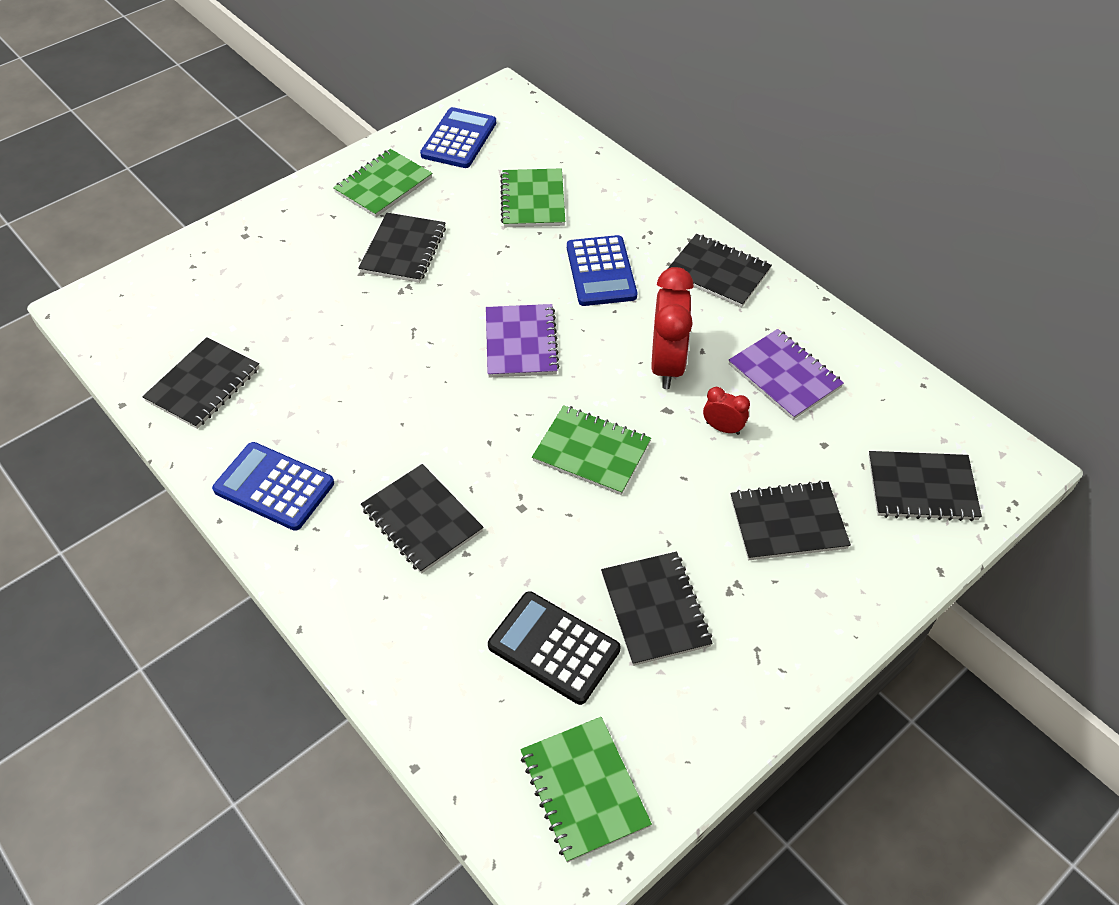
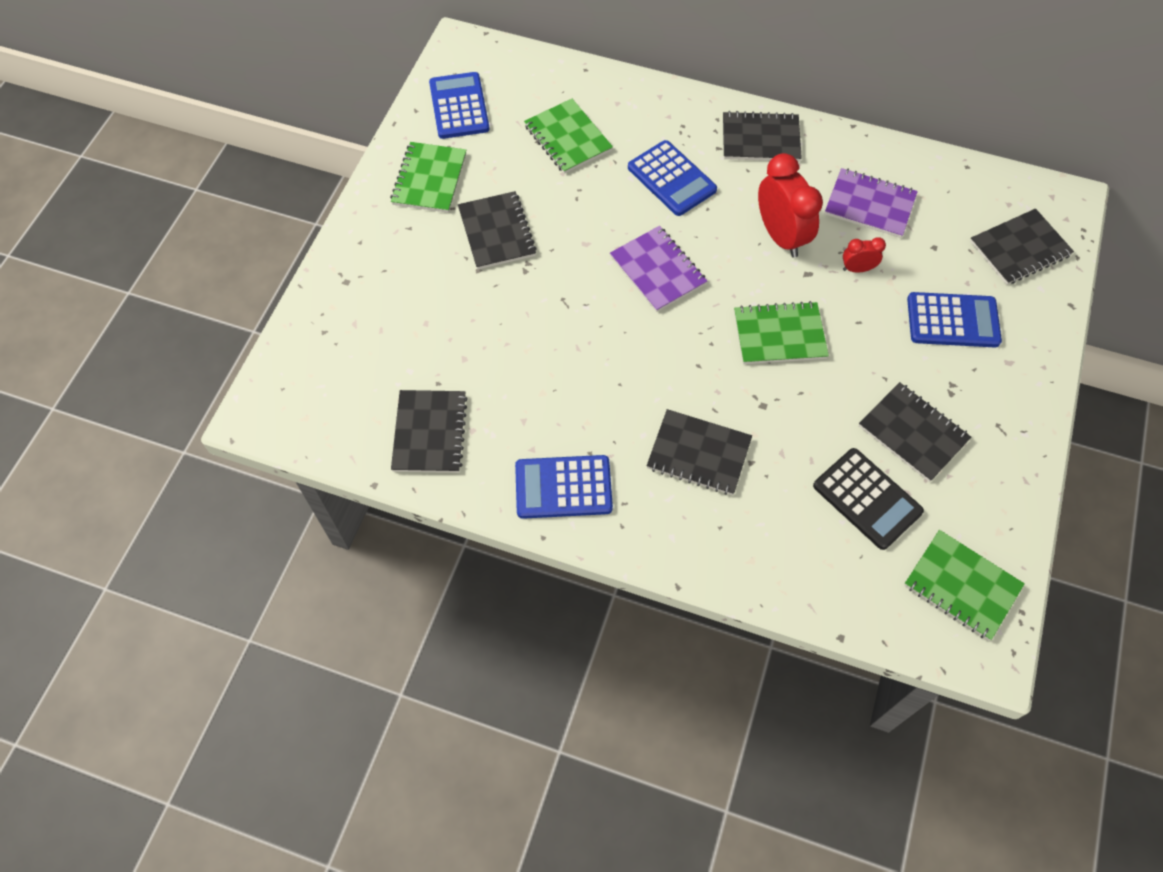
camera: 30 degrees left, 10 degrees up
(553, 648) = (867, 499): black calculator -> black calculator turned 135 degrees counterclockwise
(788, 523) = (952, 320): black notebook -> blue calculator

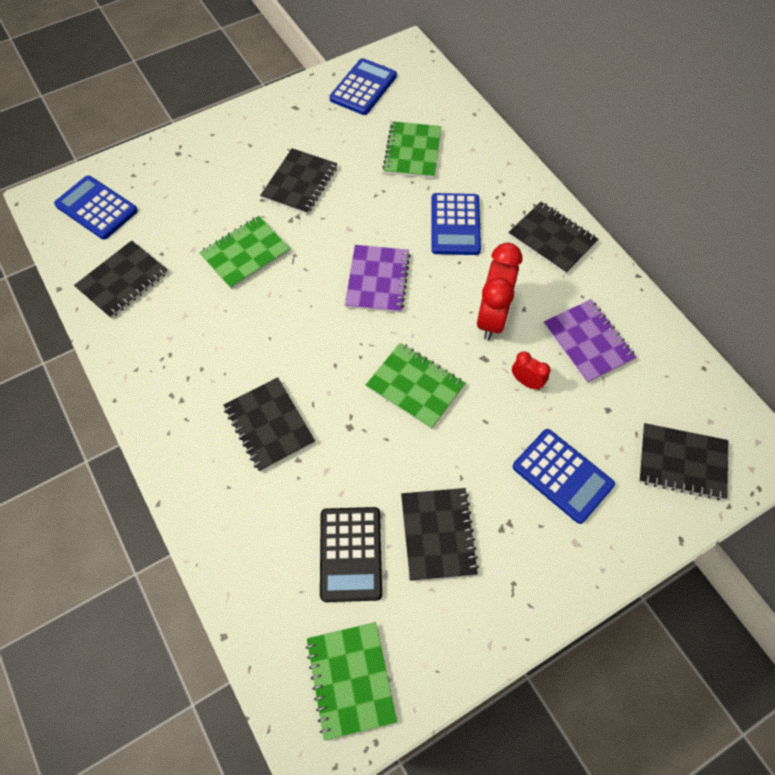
camera: 40 degrees right, 0 degrees up
(429, 179) = (295, 122): green notebook -> green notebook (245, 254)
(563, 487) = (161, 378): blue calculator -> blue calculator (96, 208)

